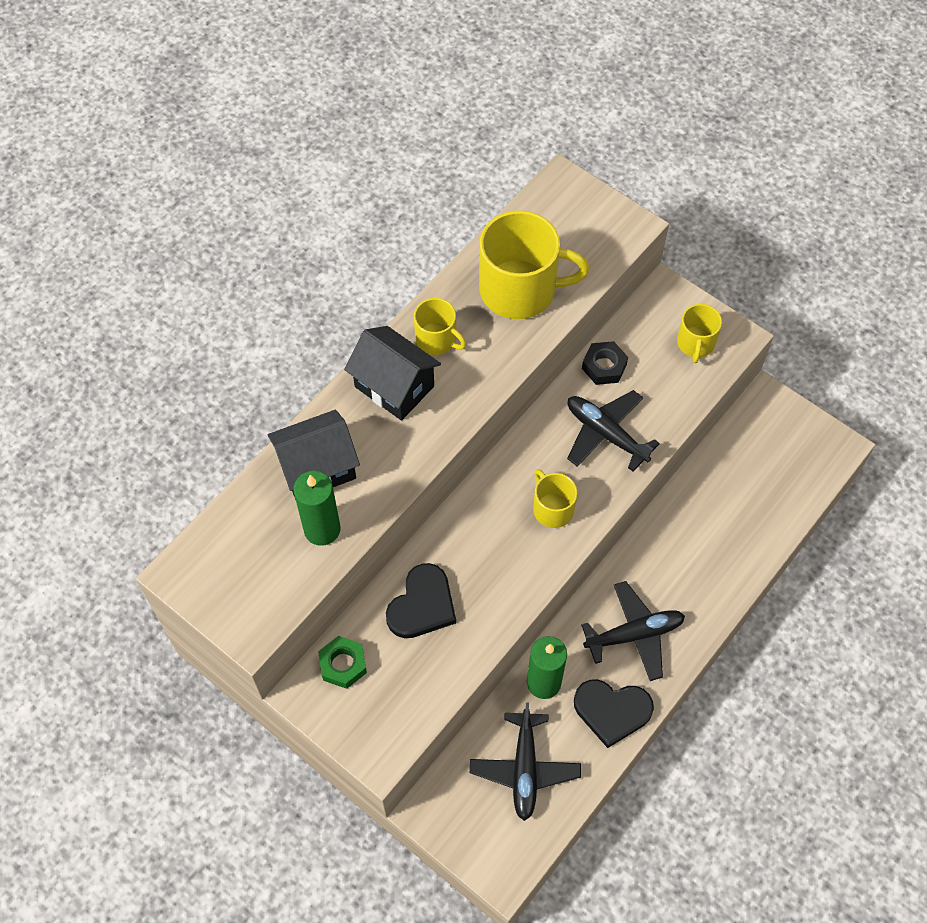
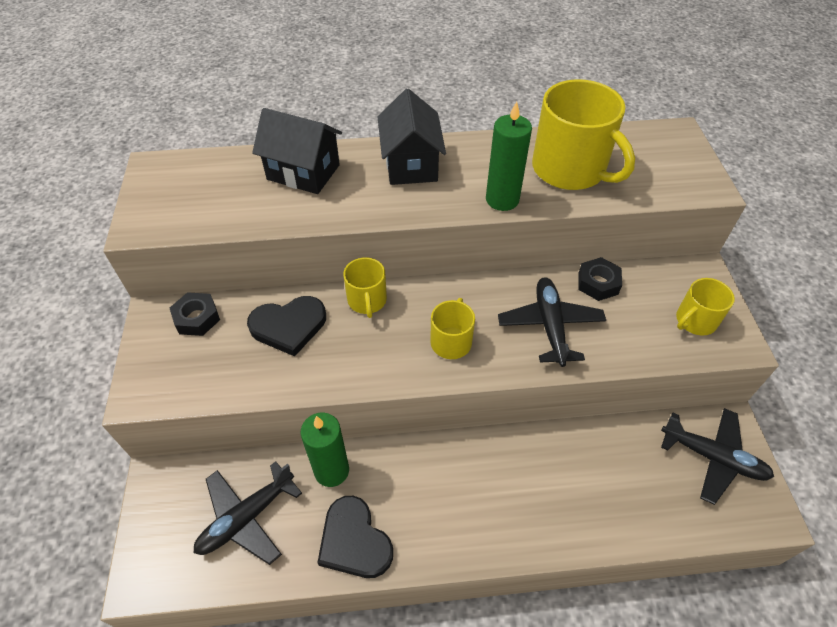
camera: 45 degrees right, 10 degrees down
(322, 529) = (258, 205): green candle -> green candle (502, 199)
(343, 664) = (197, 318): green nut -> black nut
(437, 339) = (473, 159): yellow mug -> yellow mug (367, 300)
(634, 634) = (435, 501): black plane -> black plane (713, 458)

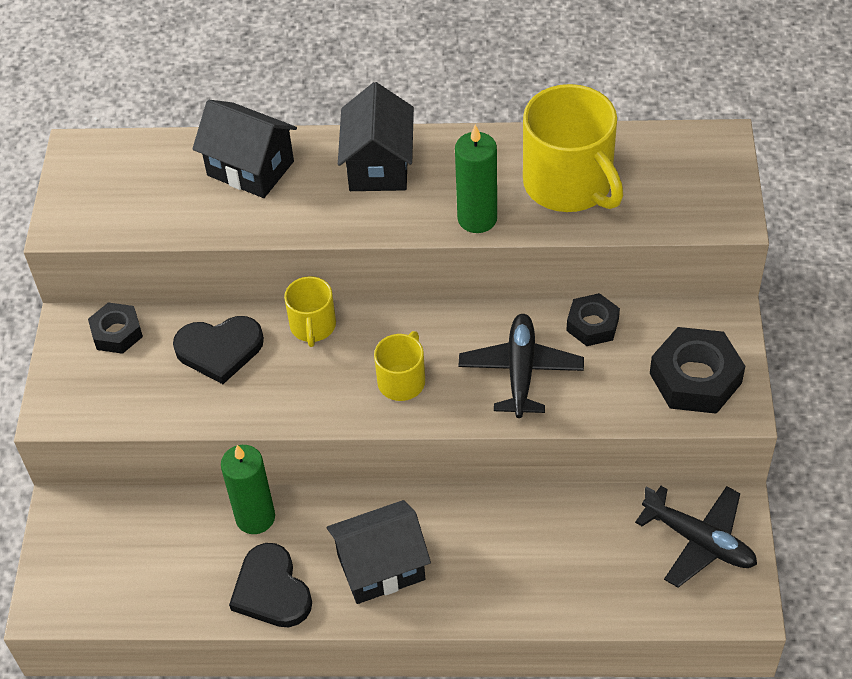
camera: 10 degrees right, 0 degrees up
(247, 518) = (158, 557): black plane -> none
(449, 508) = (381, 567): none -> black house
(695, 321) = (695, 378): yellow mug -> black nut

